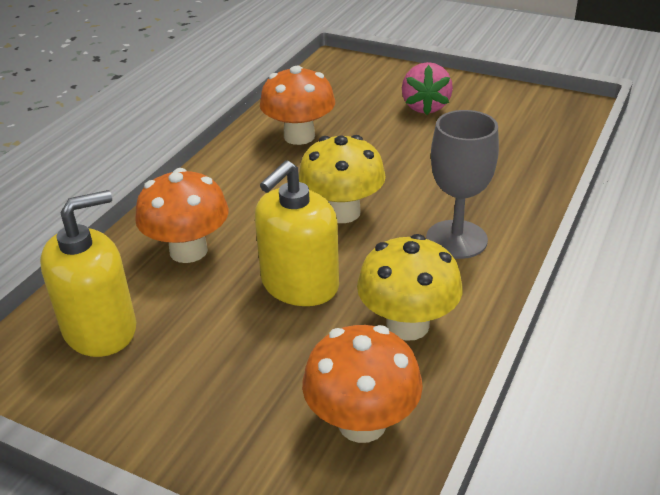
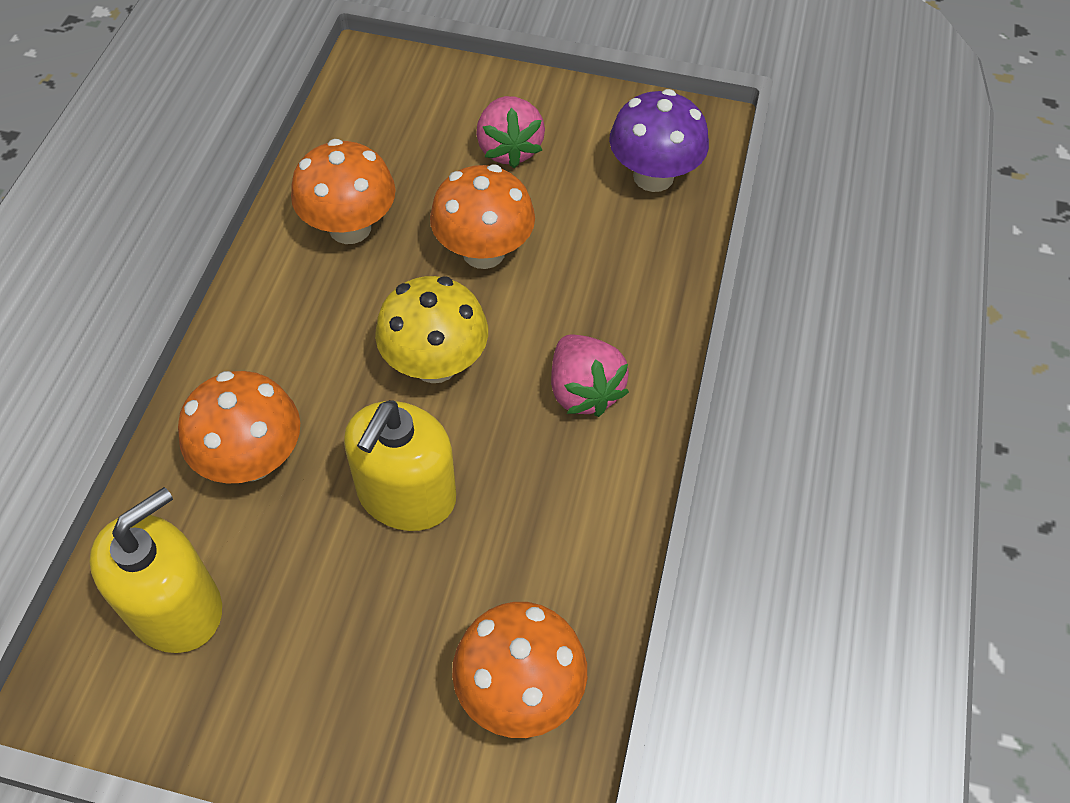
camera: 15 degrees left, 20 degrees up
(394, 156) = (483, 252): none -> orange mushroom
(407, 325) = (546, 539): yellow mushroom -> none
(456, 239) = (583, 391): grey goblet -> pink strawberry
(533, 128) = (653, 176): none -> purple mushroom

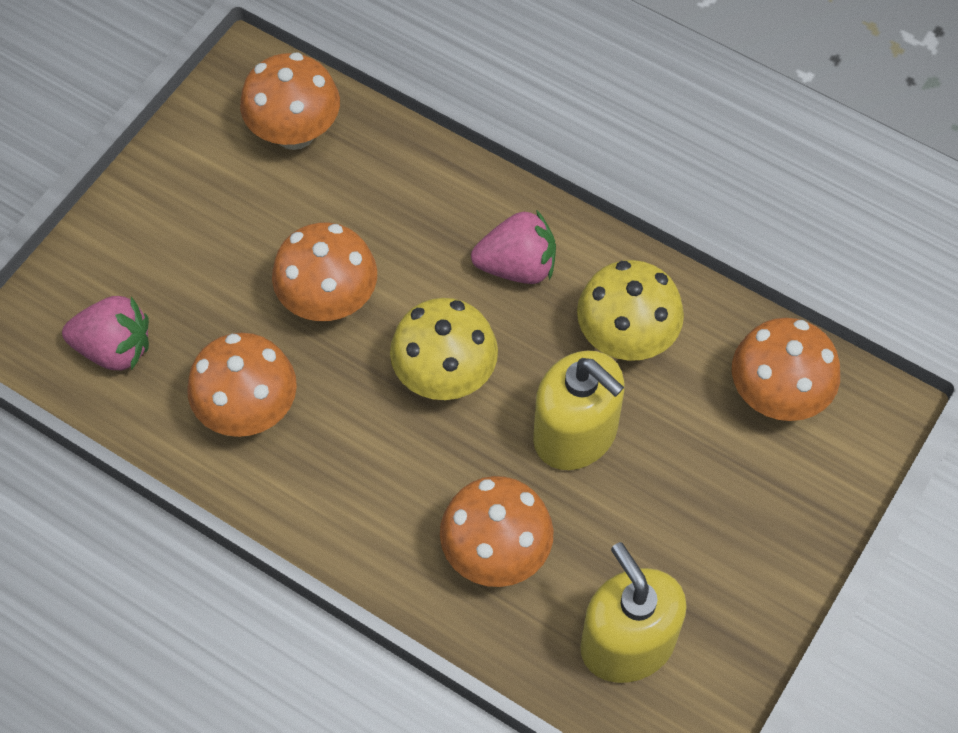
camera: 70 degrees left, 5 degrees up
(509, 149) = (205, 242): pink strawberry -> pink strawberry (114, 349)
(536, 513) = (626, 338): none -> yellow mushroom
(653, 176) = (295, 132): purple mushroom -> orange mushroom

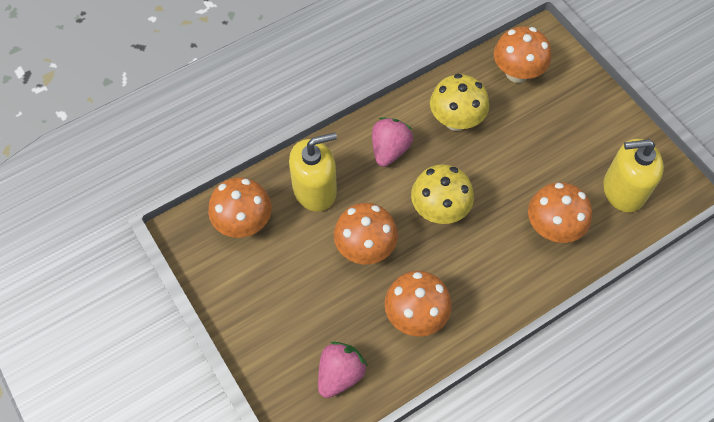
camera: 65 degrees left, 0 degrees up
(575, 433) = (500, 165): yellow soap dispenser -> yellow soap dispenser (315, 190)

